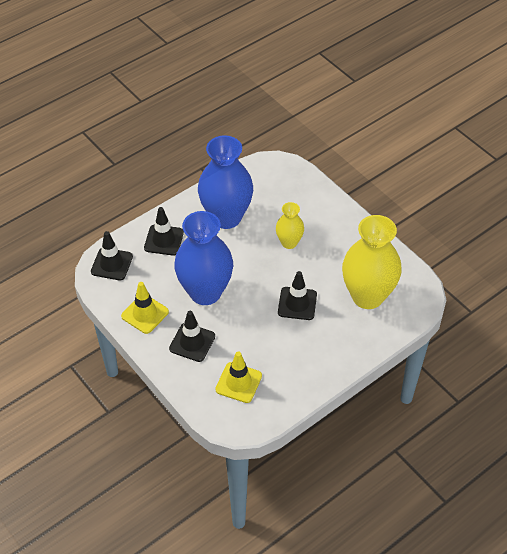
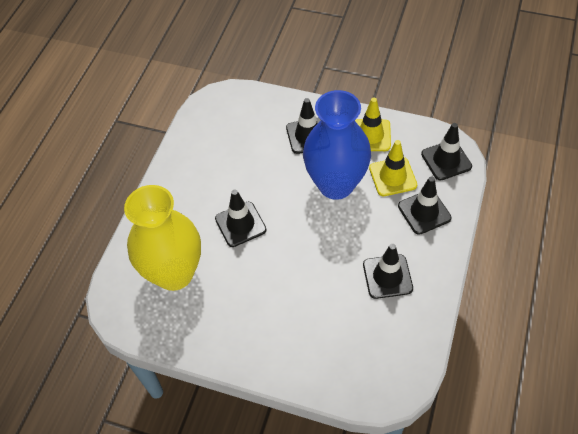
camera: 150 degrees right, 5 degrees up
(226, 217) = (387, 276): blue vase -> black traffic cone
(238, 382) = (241, 127): yellow traffic cone -> yellow traffic cone (392, 177)
(289, 242) = (297, 287): yellow vase -> none

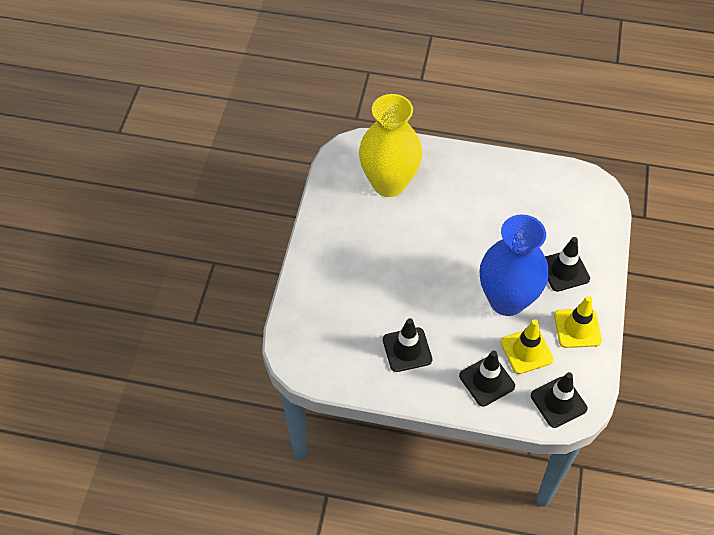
camera: 80 degrees right, 0 degrees up
(240, 224) = (447, 225): black traffic cone -> none

